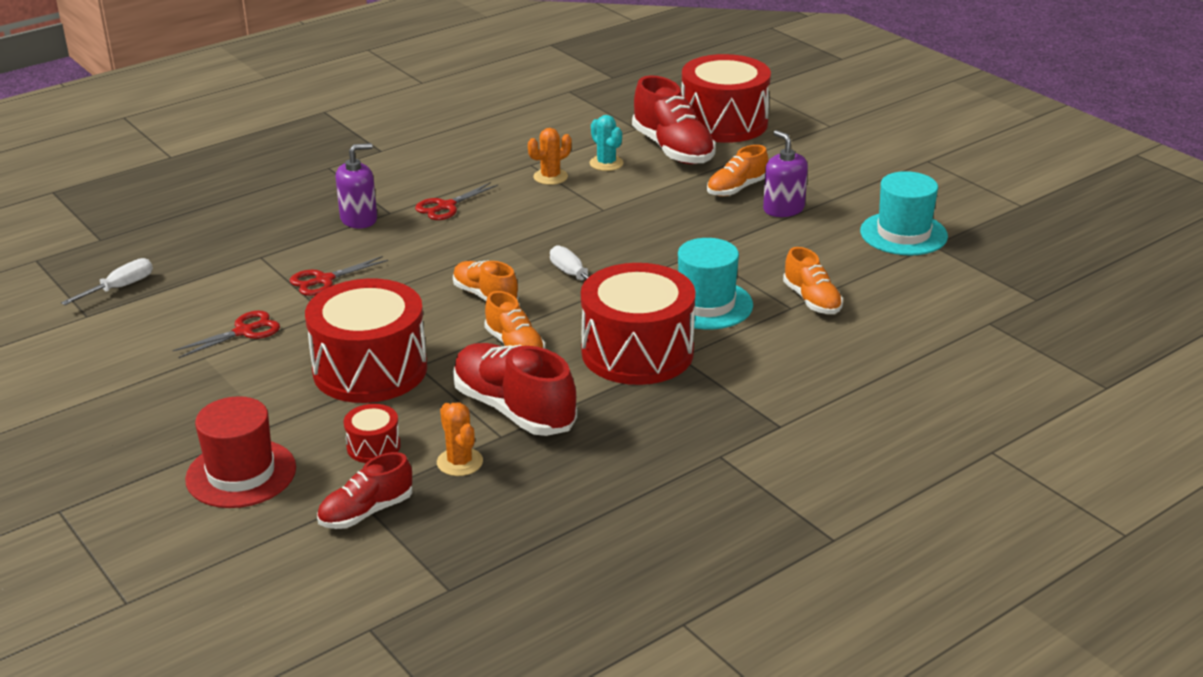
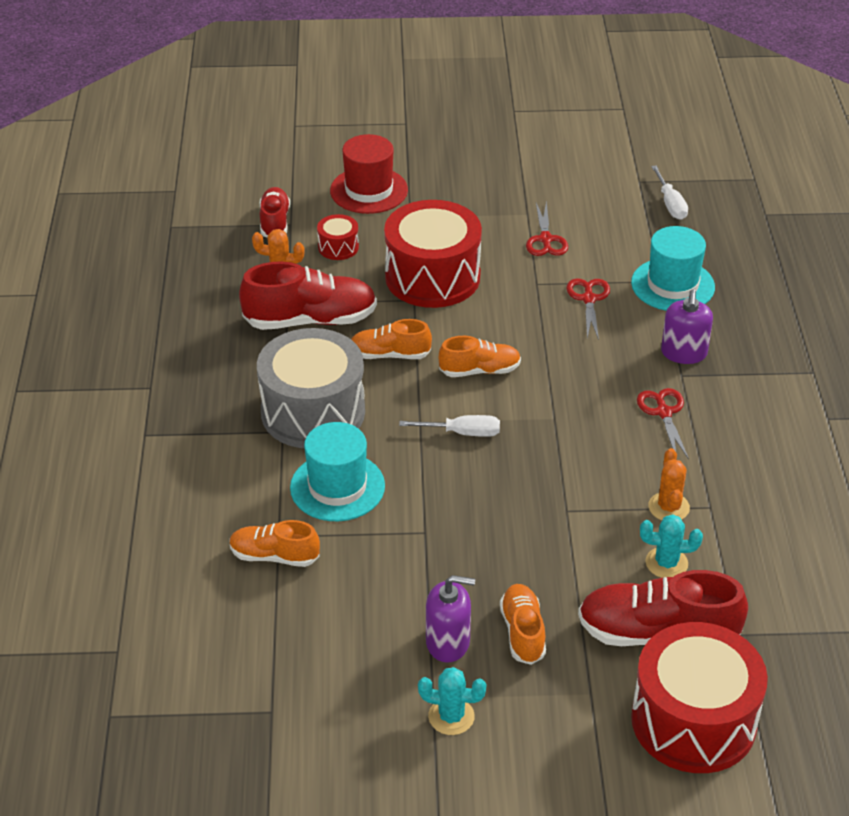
camera: 125 degrees right, 10 degrees up
(637, 352) = (313, 412): red drum -> grey drum
(837, 188) = (451, 716): none -> turquoise cactus
(903, 234) = (312, 703): turquoise hat -> turquoise hat (672, 285)

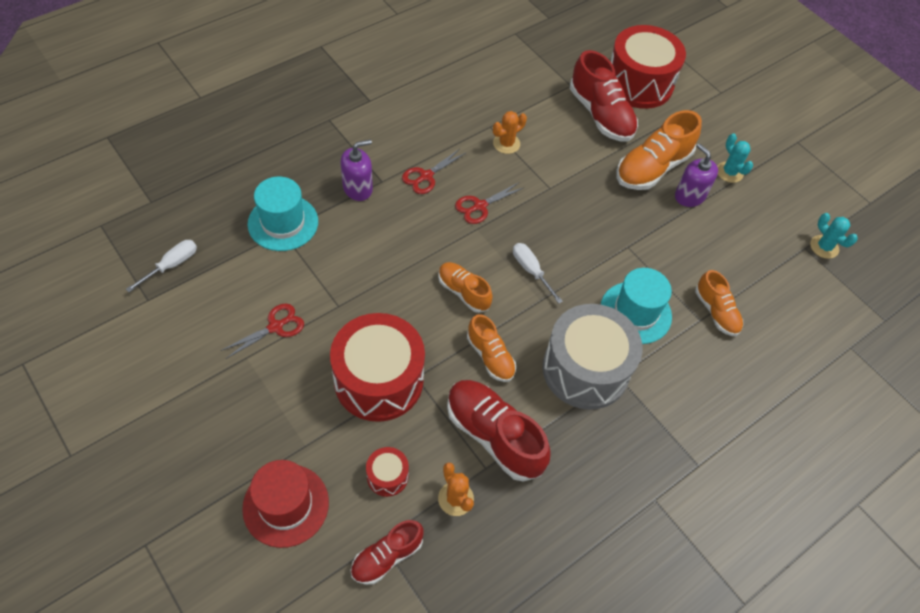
camera: 130 degrees left, 15 degrees up
(522, 632) = (652, 168): orange shoe -> orange shoe, size x1.68
(588, 299) = (335, 265): red scissors -> red scissors (480, 206)
(666, 563) = (549, 129): turquoise cactus -> turquoise cactus (824, 247)

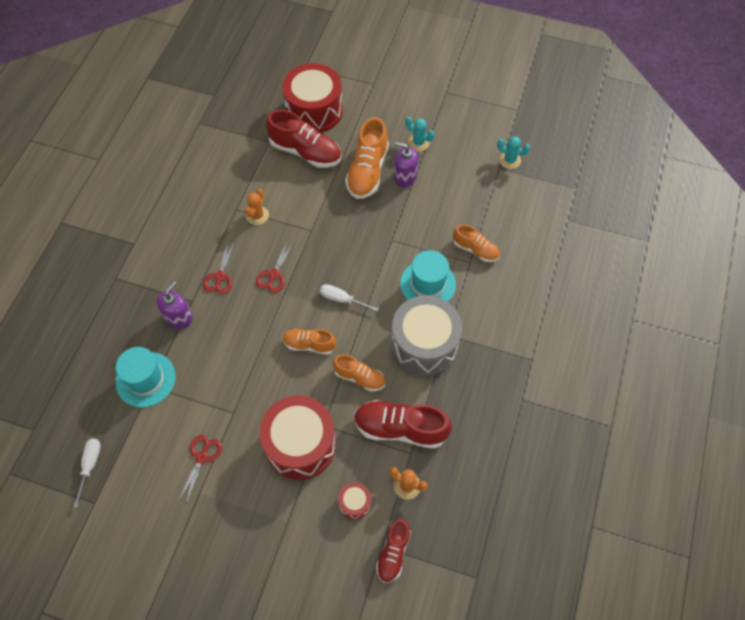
camera: 30 degrees left, 5 degrees up
(286, 505) = (305, 569): red hat -> none

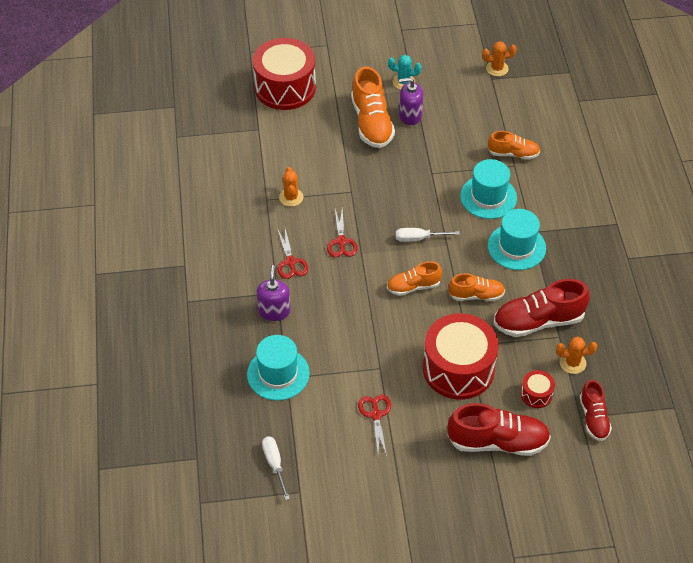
camera: 25 degrees left, 10 degrees down
(305, 152) = (301, 126): red shoe -> red shoe (498, 441)
(424, 344) = (516, 247): grey drum -> turquoise hat
(510, 160) = (497, 68): turquoise cactus -> orange cactus

